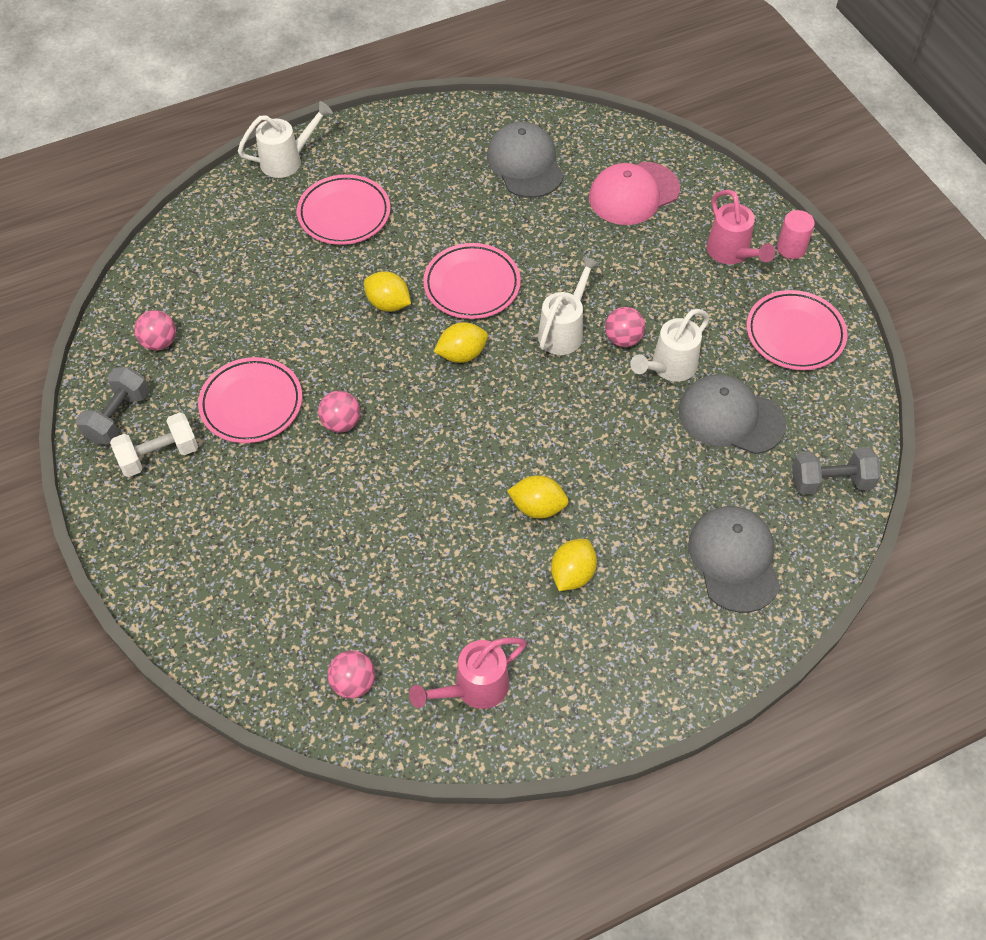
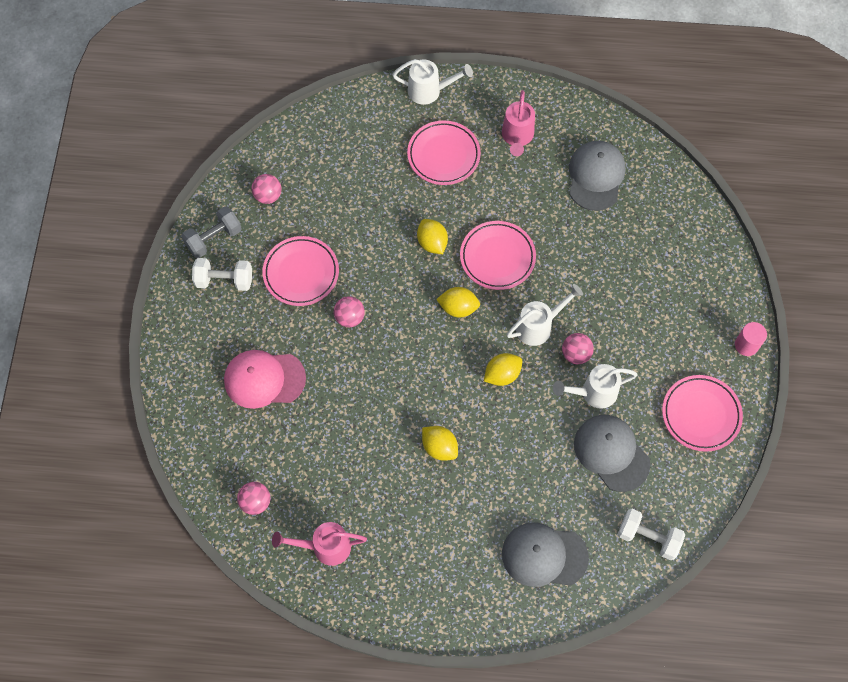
camera: 30 degrees right, 10 degrees up
(572, 574) = (432, 506): yellow lemon -> yellow lemon (502, 374)
(633, 194) = (659, 241): pink cap -> pink cap (264, 379)
(731, 253) = (699, 326): pink watering can -> pink watering can (517, 137)
(734, 560) = (544, 555): grey cap -> grey cap turned 105 degrees counterclockwise
(830, 482) = (648, 537): grey dumbbell -> white dumbbell

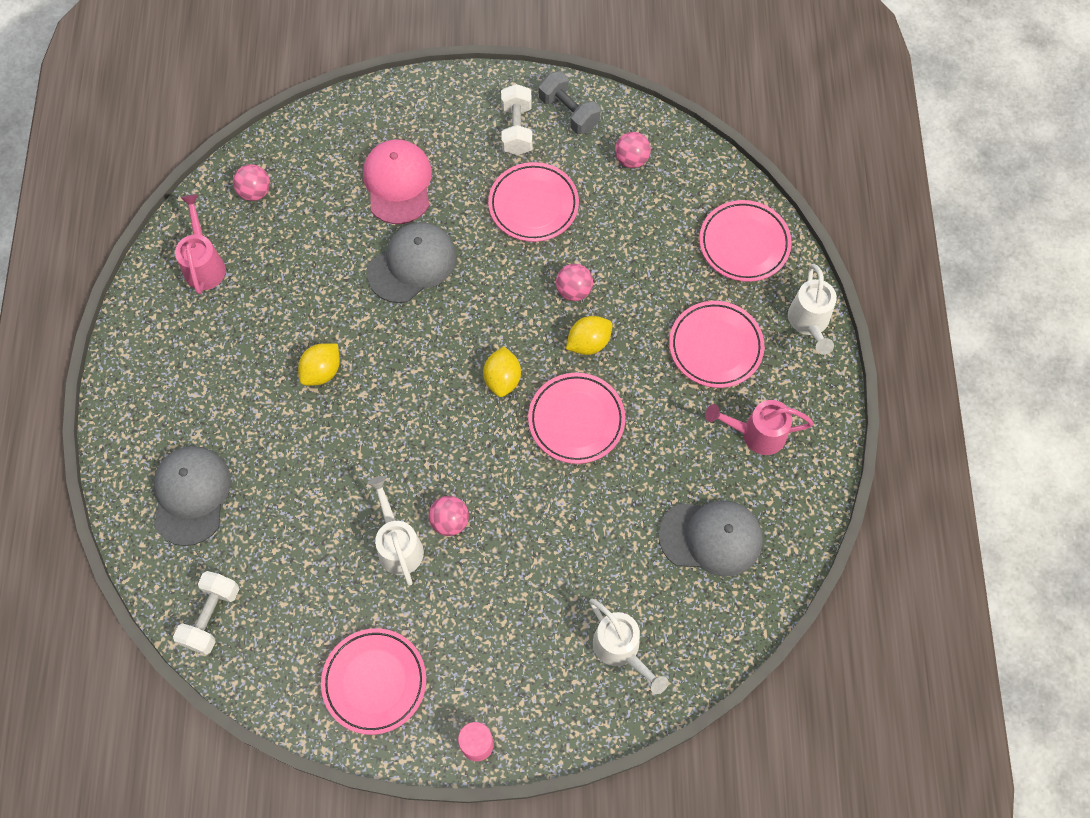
camera: 85 degrees right, 0 degrees up
(350, 317) = (480, 261): pink ball -> pink ball (574, 290)
(357, 125) = (744, 244): none -> pink plate
(502, 374) = (417, 435): yellow lemon -> none
(538, 326) = (485, 474): white watering can -> white watering can (621, 649)
(611, 453) = (319, 569): grey cap -> grey cap (412, 264)

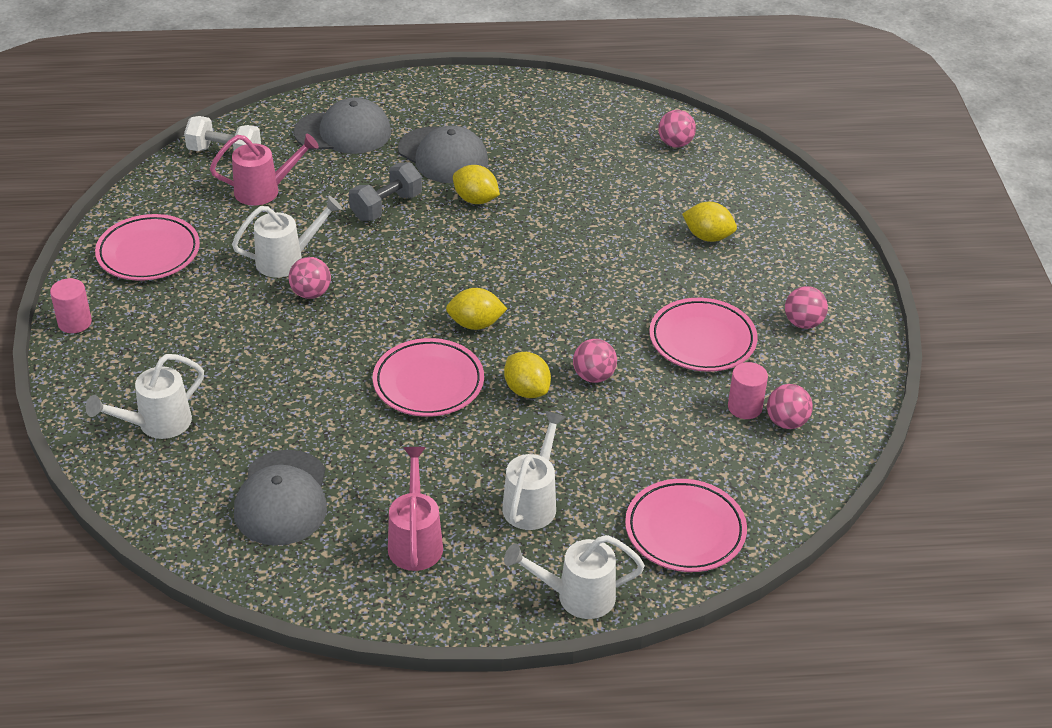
camera: 85 degrees right, 25 degrees down
(204, 264) = (586, 120): pink watering can -> pink watering can (264, 191)
(398, 183) = (708, 237): pink cap -> yellow lemon
(412, 264) = (608, 252): grey cap -> grey cap (443, 156)
(517, 129) = (803, 323): white dumbbell -> pink ball
(568, 112) = (840, 365): grey dumbbell -> grey dumbbell (386, 206)
(614, 186) = (745, 407): none -> pink cylinder
(715, 347) = (532, 502): pink plate -> white watering can

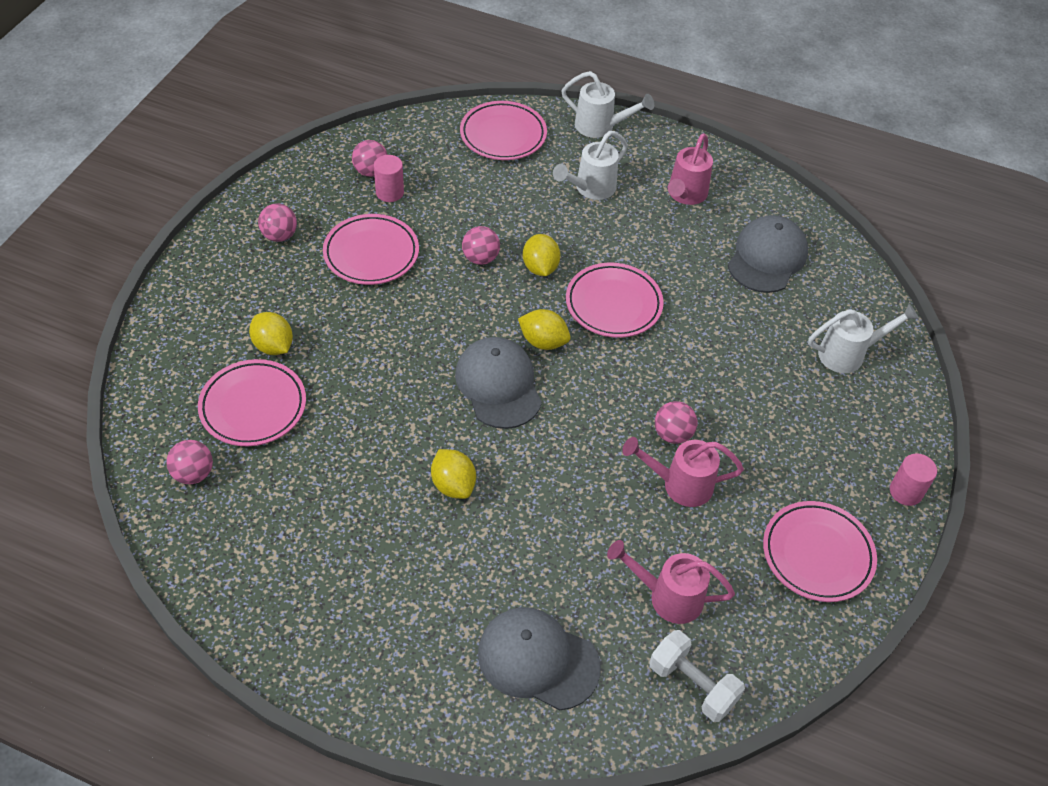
camera: 155 degrees left, 10 degrees up
(287, 260) = (680, 485): white watering can -> pink watering can
(386, 206) = (549, 515): grey dumbbell -> none
(443, 156) = (447, 566): grey cap -> grey cap (498, 385)
(678, 194) = (253, 406): none -> pink plate

